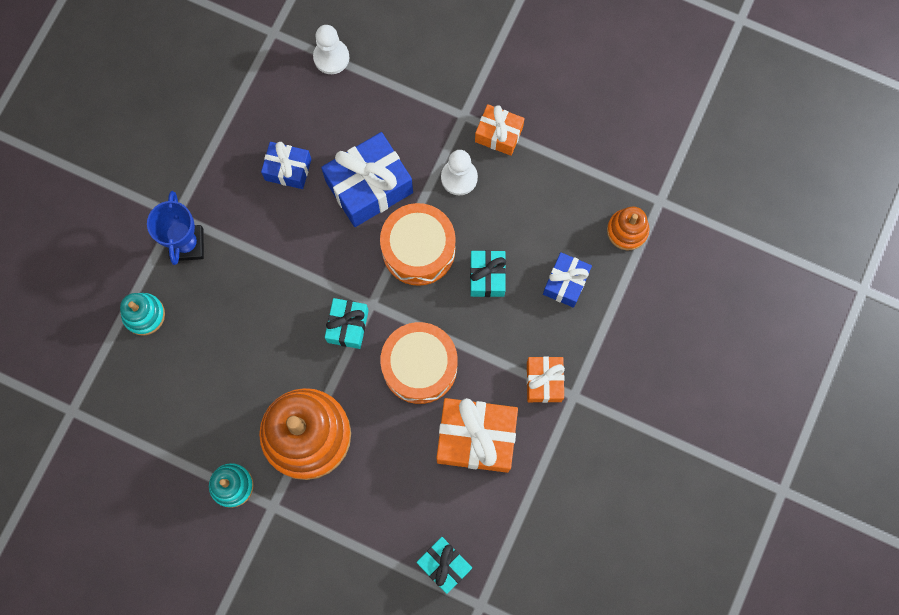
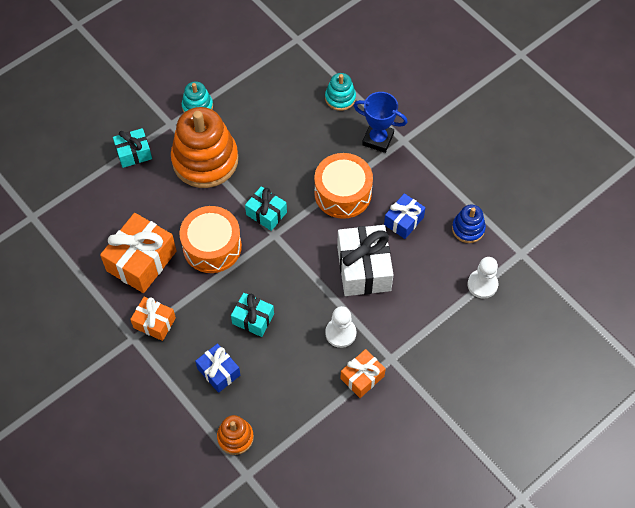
camera: 115 degrees right, 15 degrees down
(267, 97) = (468, 229): none -> blue stacking toy
(369, 187) = (364, 268): blue gift -> white gift
(418, 249) = (298, 281): orange drum -> orange drum (343, 193)
(444, 565) = (71, 206): turquoise gift -> turquoise gift (134, 153)

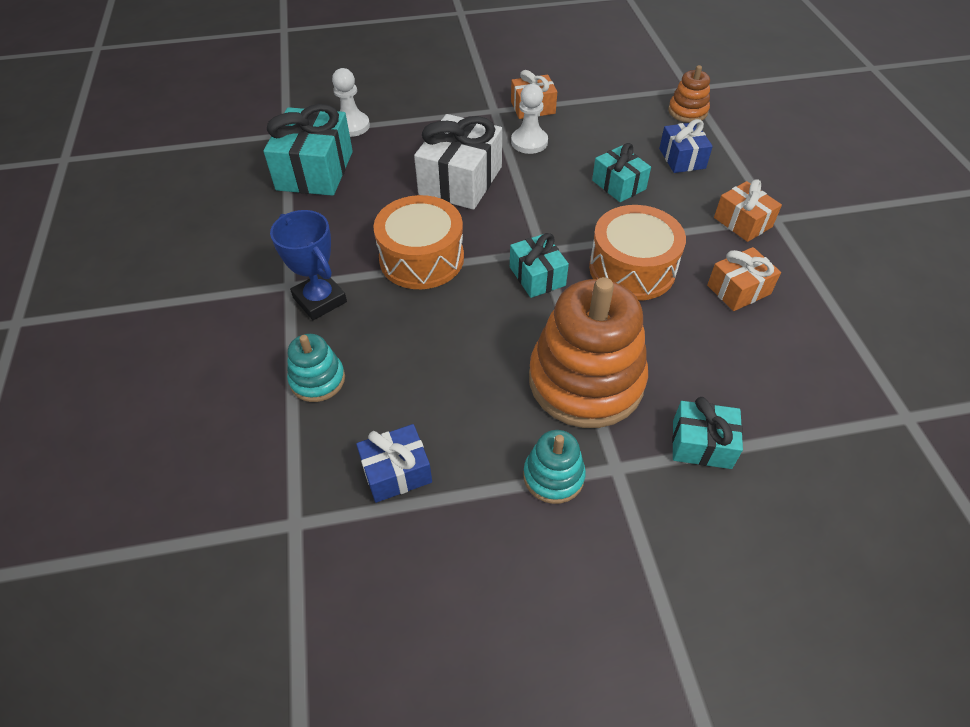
camera: 150 degrees left, 10 degrees down
(141, 261) = (738, 289): orange gift -> orange gift, size x0.58
(403, 221) = (376, 203): blue gift -> blue gift (396, 472)
(468, 229) = (315, 170): blue stacking toy -> turquoise gift

